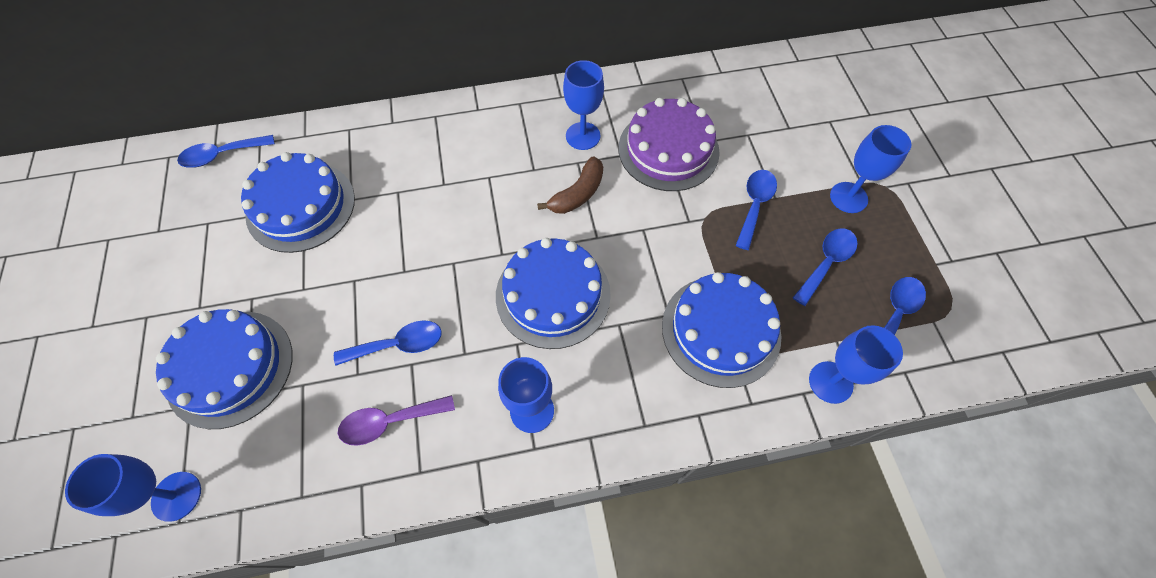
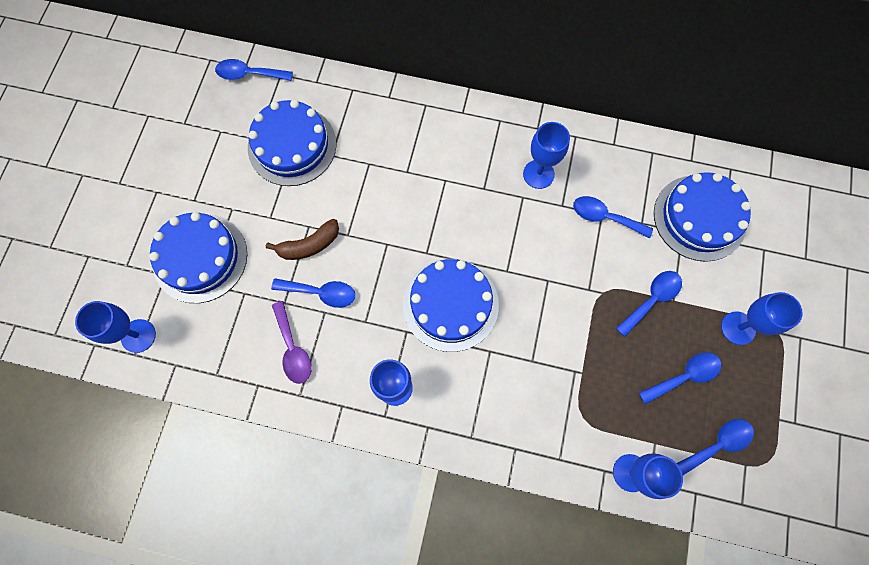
camera: 25 degrees right, 10 degrees up
(389, 421) = (293, 349): purple spoon -> purple spoon turned 120 degrees counterclockwise
(577, 194) = (509, 226): brown banana -> brown banana (309, 245)
(668, 150) = (604, 217): purple cake -> blue spoon
(721, 330) = (566, 392): blue cake -> blue cake (699, 217)

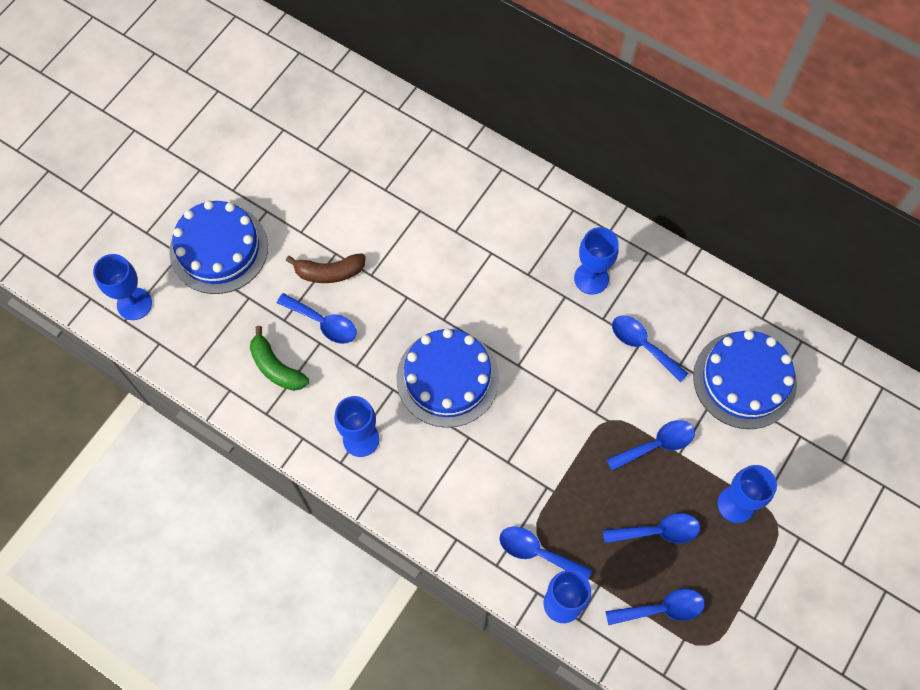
camera: 20 degrees right, 5 degrees down
(249, 74) = (333, 80): blue spoon -> blue spoon (537, 552)
(292, 145) = (349, 167): blue cake -> none
(293, 349) = (276, 367): purple spoon -> green banana

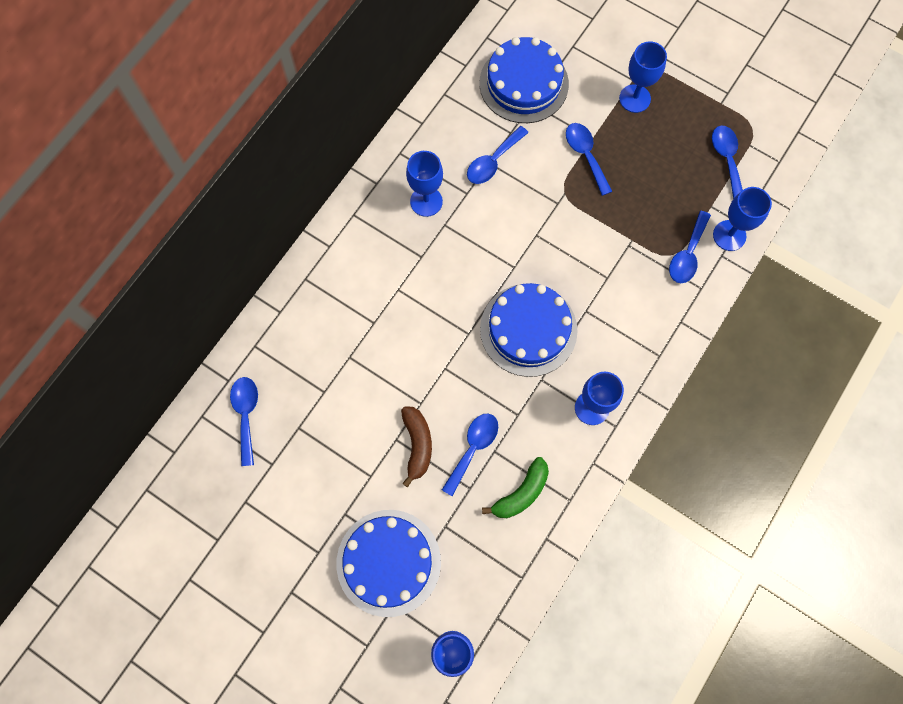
camera: 90 degrees left, 5 degrees up
(658, 531) = (662, 159): blue spoon -> blue spoon (246, 415)

